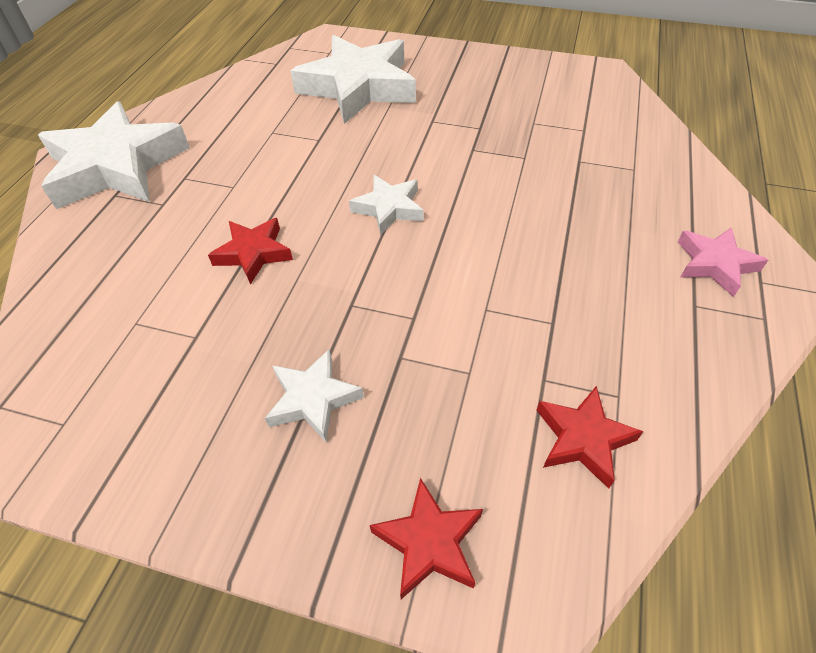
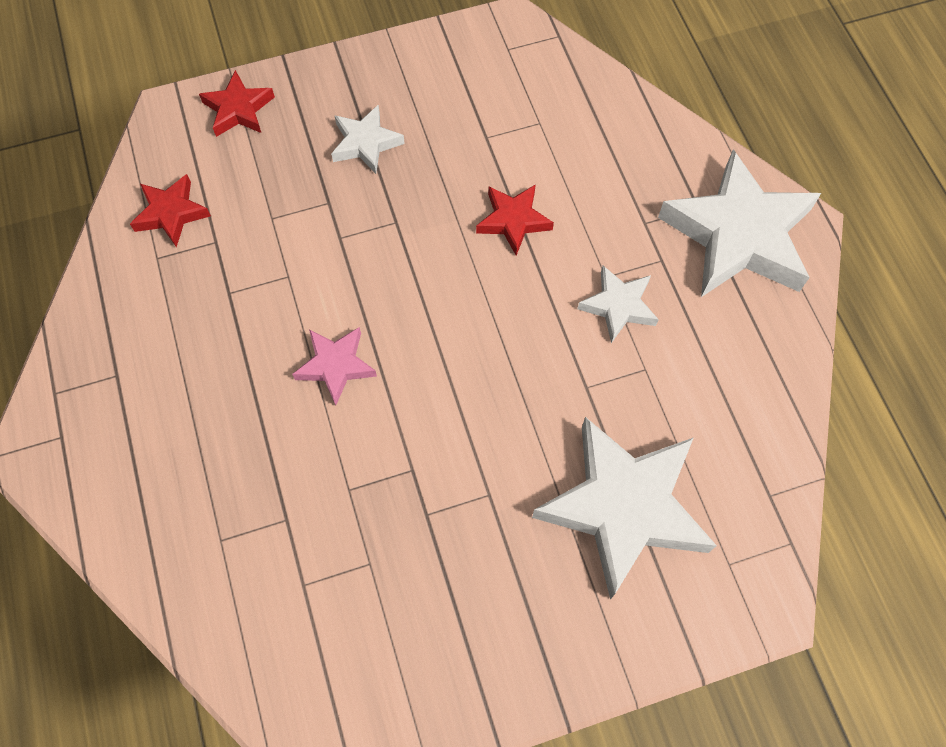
camera: 145 degrees right, 15 degrees up
(389, 208) = (439, 334): white star -> white star (618, 306)
(714, 264) = (106, 434): pink star -> pink star (336, 366)

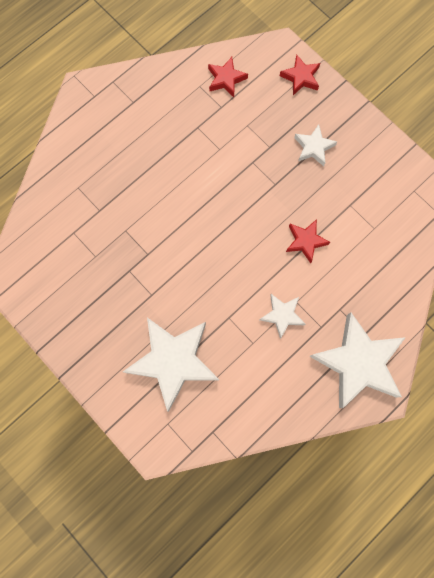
camera: 65 degrees right, 10 degrees up
(336, 366) = (183, 194): pink star -> none

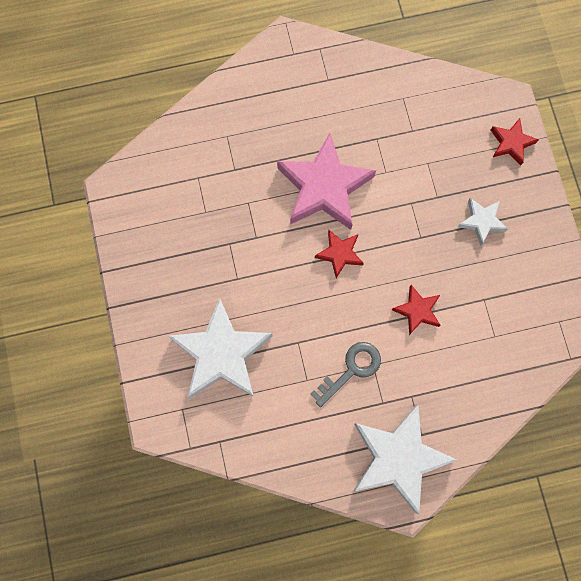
camera: 30 degrees right, 0 degrees up
(178, 186) = (324, 187): none -> pink star
(226, 79) = (433, 105): red star -> red star (339, 254)
(282, 315) = (351, 370): white star -> grey key

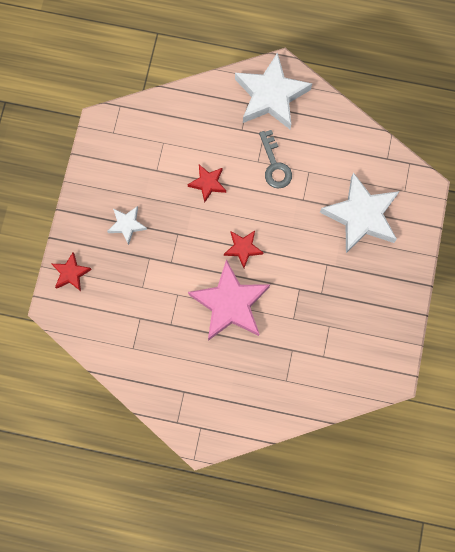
camera: 155 degrees left, 0 degrees up
(351, 370) = (274, 165): grey key -> grey key turned 90 degrees counterclockwise

